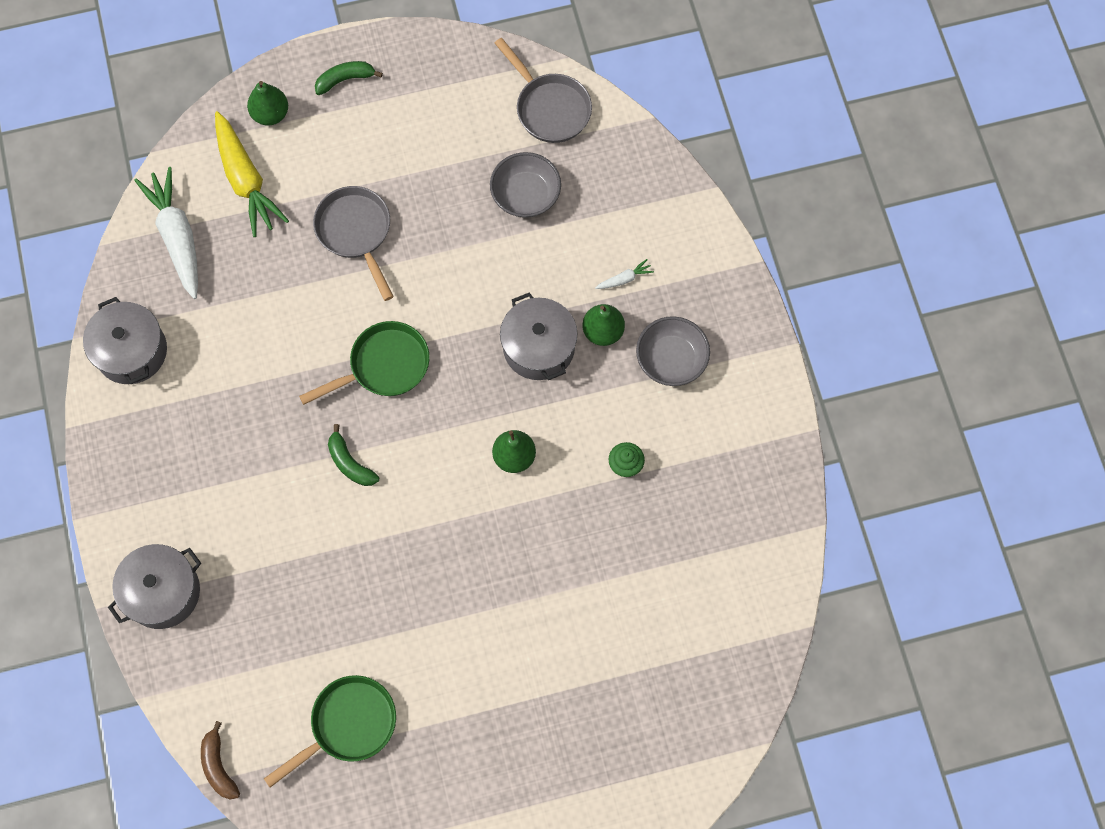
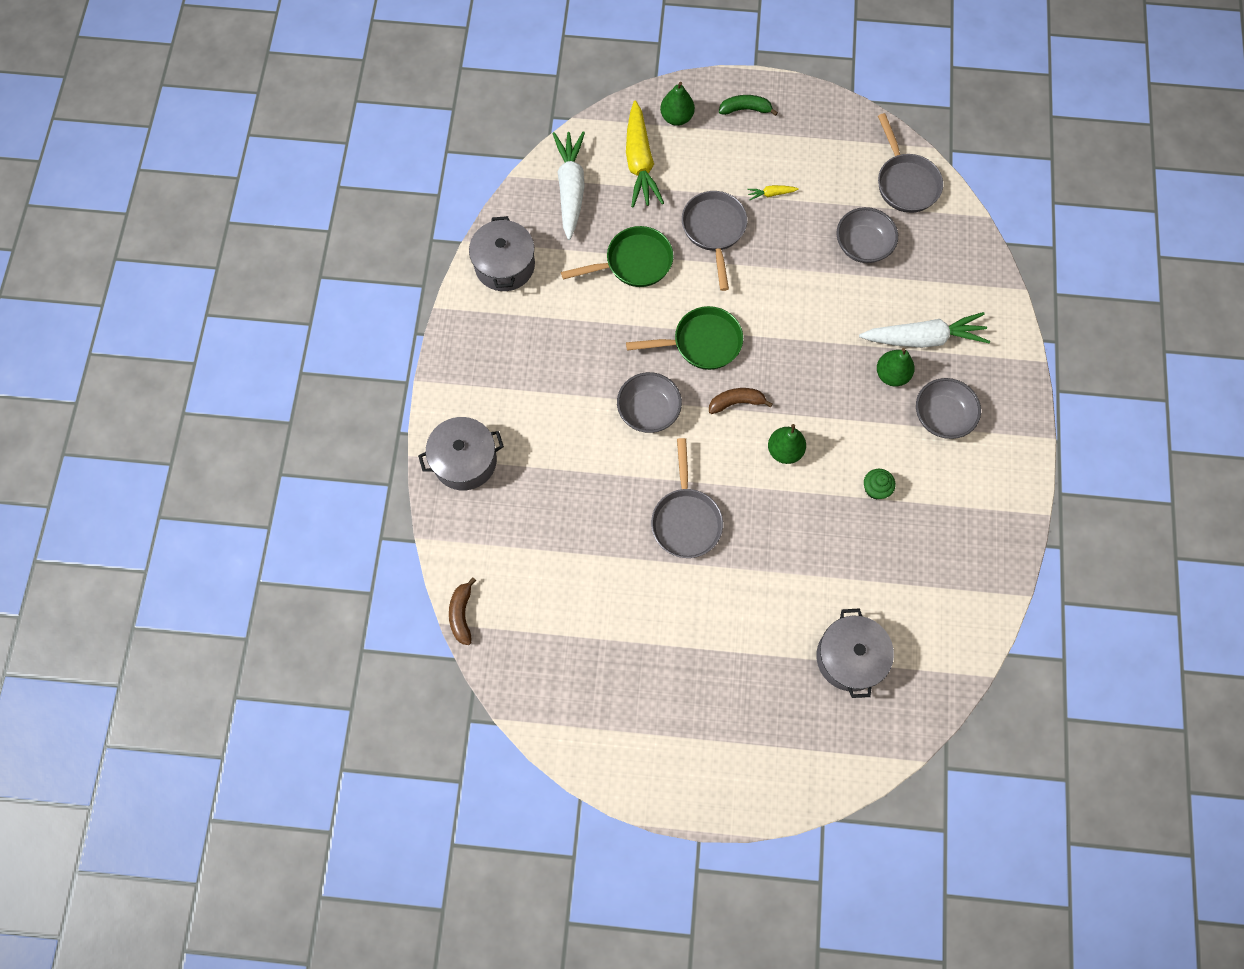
camera: 20 degrees right, 0 degrees up
(348, 725) = (576, 619): green pan -> green pan (633, 262)
(350, 463) = (648, 410): green banana -> grey bowl
(405, 169) = (771, 194): none -> yellow carrot
(431, 571) = (686, 519): none -> grey pan
(444, 421) = (736, 402): none -> brown banana
(538, 347) = (834, 369): grey pot -> grey pot (849, 657)
(624, 279) = (923, 338): white carrot -> white carrot, size x2.40

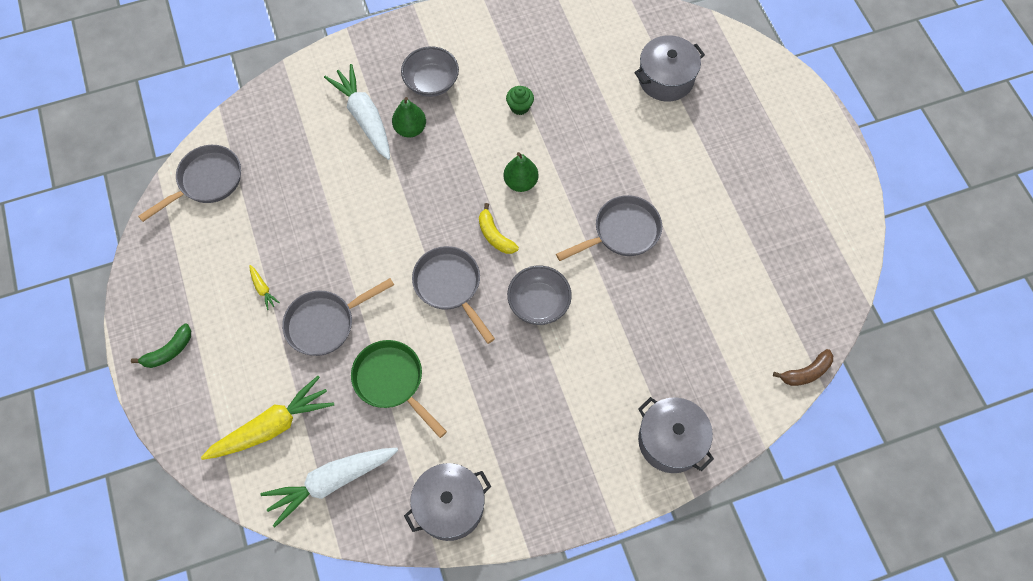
camera: 115 degrees left, 5 degrees down
(676, 117) = (202, 414): green pear -> none
(701, 343) = (450, 286): green pan -> grey pan
(736, 402) = (495, 235): brown banana -> yellow banana
(745, 109) = (169, 351): green banana -> green banana turned 105 degrees counterclockwise
(862, 245) = (289, 193): grey bowl -> none

